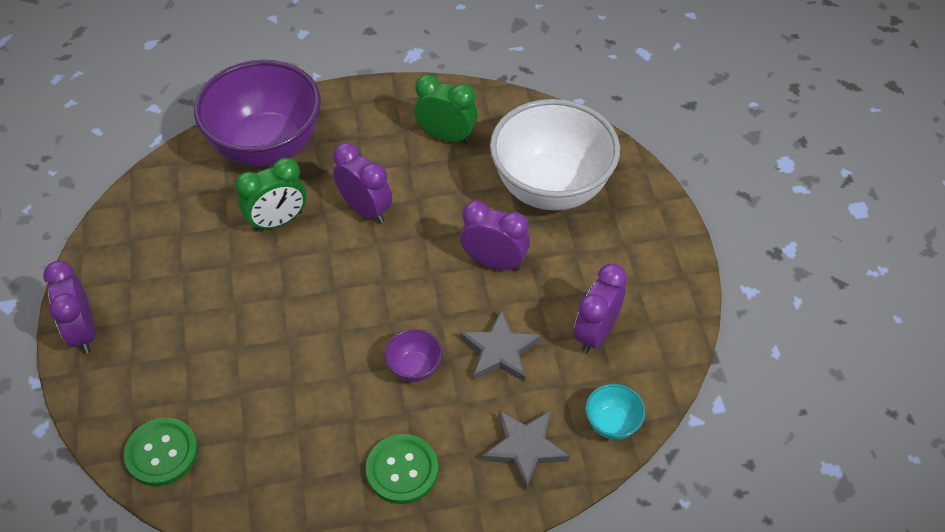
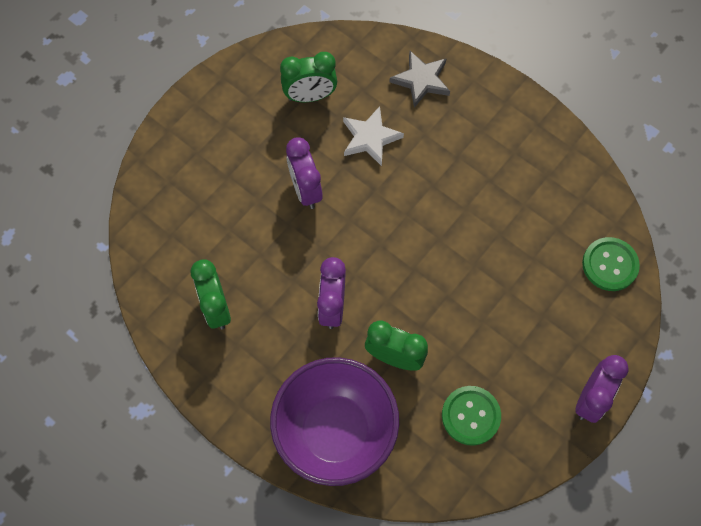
camera: 130 degrees left, 15 degrees up
(402, 470) = (493, 130): green button -> green button (471, 416)
(414, 368) = (425, 175): purple bowl -> none
(499, 351) = (370, 138): grey star -> white star
(551, 188) = (210, 201): white bowl -> none
(596, 333) = (310, 96): purple clock -> green clock
(612, 424) = (365, 49): turquoise bowl -> none

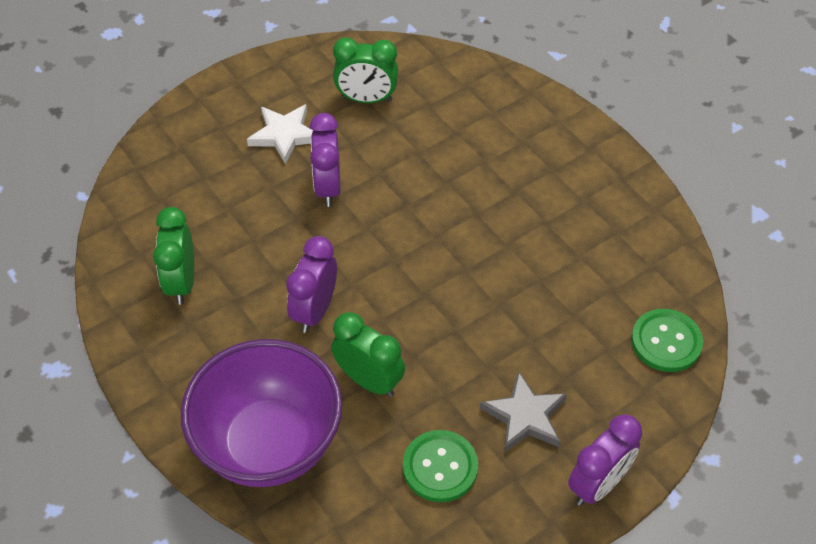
camera: 15 degrees right, 15 degrees down
(370, 138) = (420, 152): white star -> white star (284, 135)
(421, 80) = (498, 109): grey star -> grey star (525, 416)

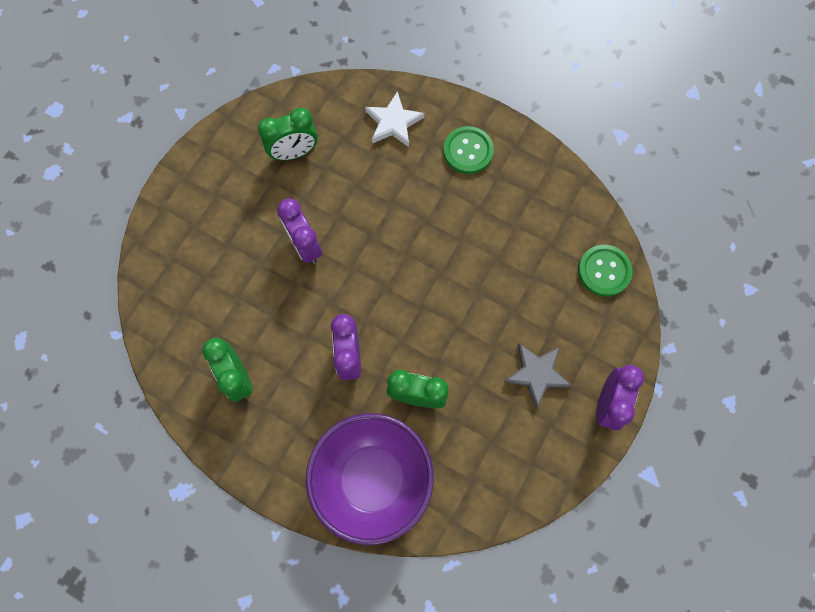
camera: 25 degrees left, 20 degrees up
(284, 135) = (247, 212): white star -> white star (393, 123)
(440, 467) = (498, 440): green button -> green button (468, 151)

